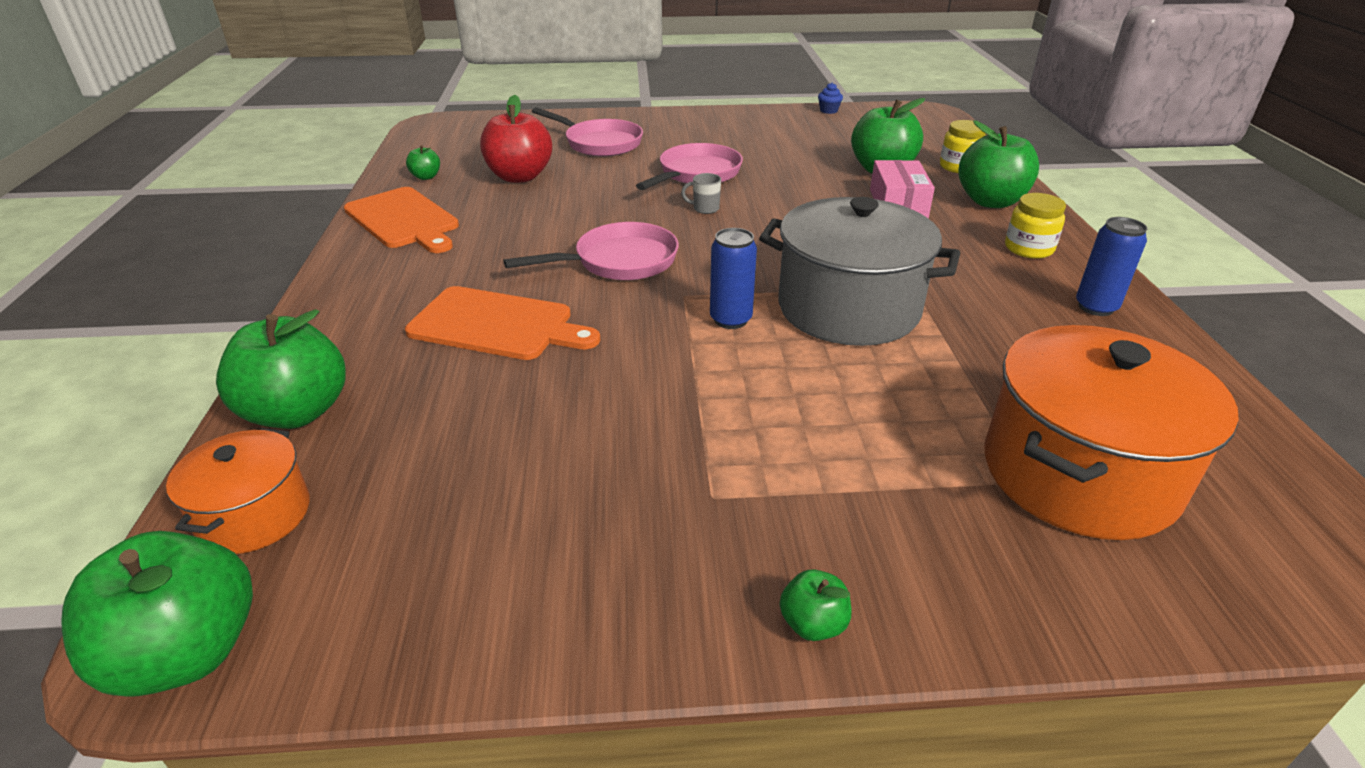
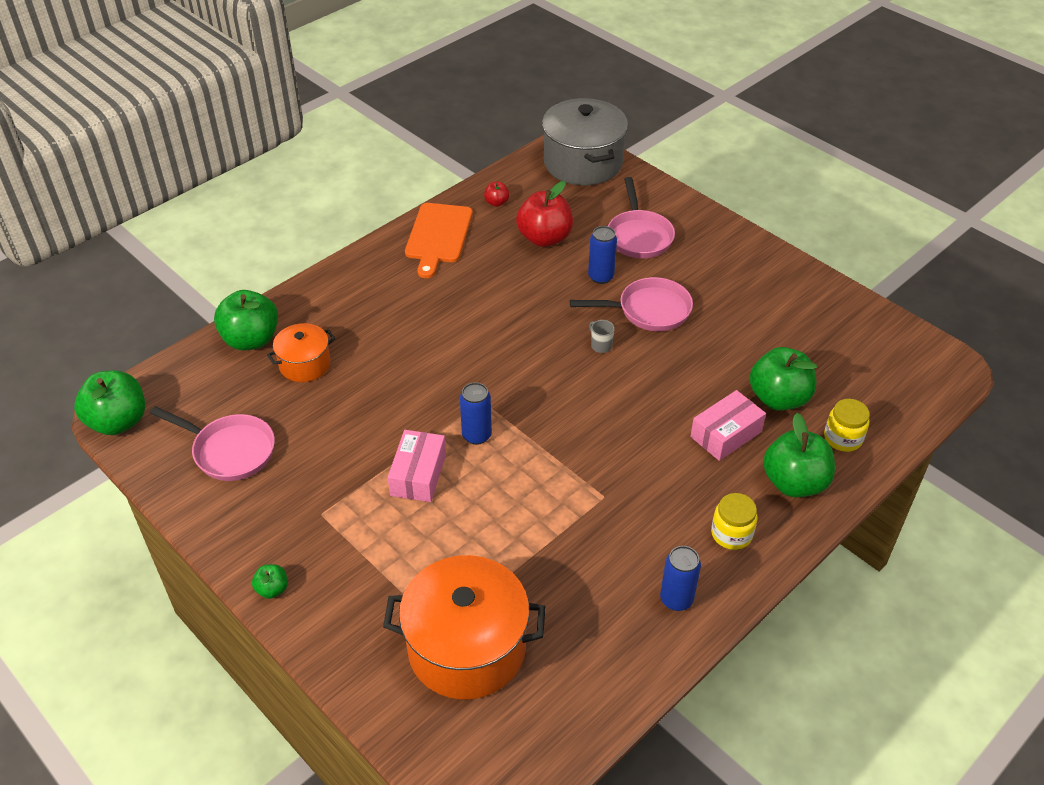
camera: 50 degrees right, 10 degrees up
(254, 515) = (187, 381): orange pot -> orange pot (305, 364)
(426, 177) = (496, 203): green apple -> red apple
(497, 325) = (378, 350): orange cutting board -> none
(618, 175) = (601, 277): none -> blue can
(619, 262) = (490, 352): pink pan -> pink pan (230, 451)
(741, 384) = (418, 474): none -> pink box
(828, 111) = (866, 310): blue cupcake -> none
(848, 309) = (543, 479): grey pot -> grey pot (583, 163)

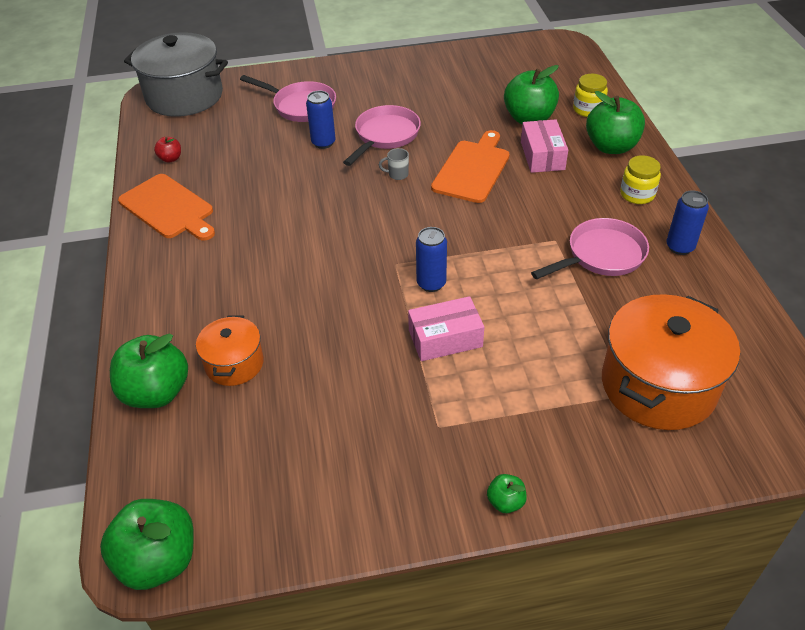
camera: 55 degrees left, 0 degrees up
(230, 451) = (296, 469): pink pan -> pink pan (601, 255)
(418, 474) = (445, 338): pink box -> pink box turned 60 degrees counterclockwise
(544, 238) = (246, 151): red apple -> none
(656, 392) = (472, 169): none -> orange cutting board

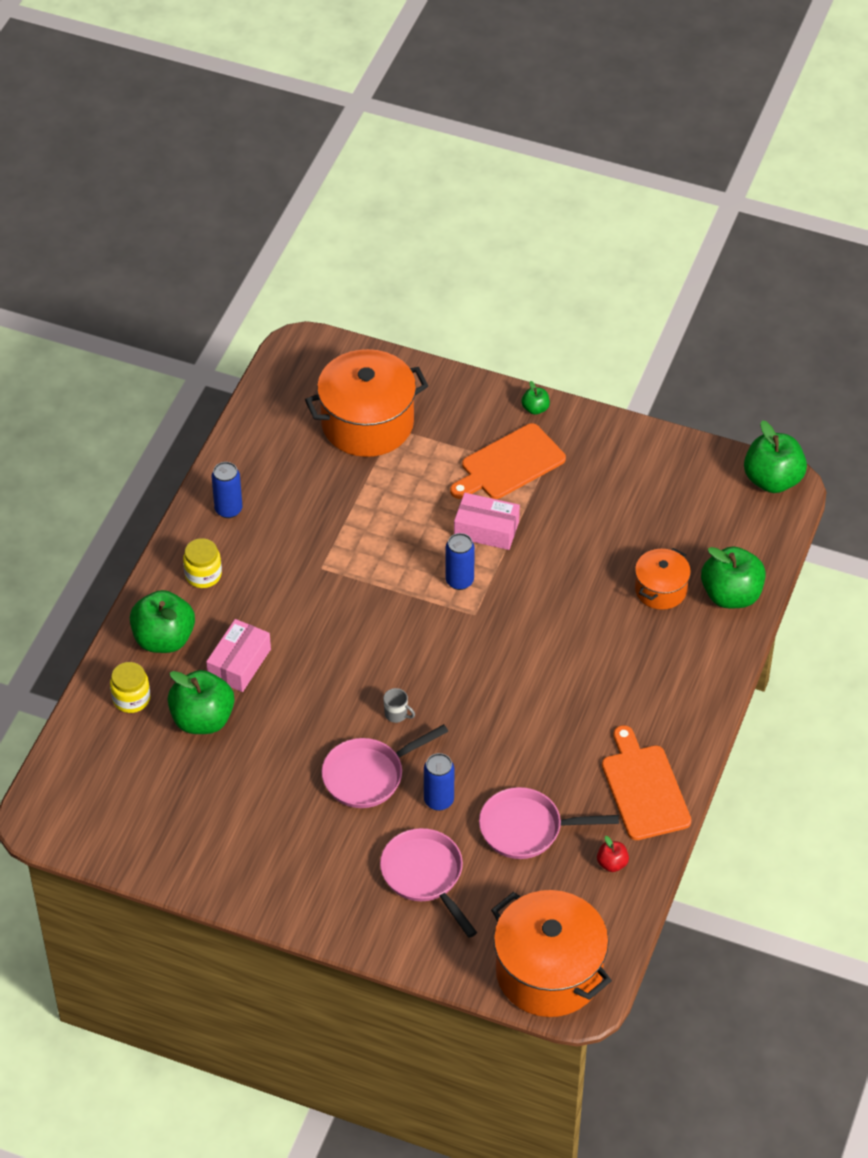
camera: 150 degrees left, 5 degrees up
(184, 96) = (549, 972): grey pot -> orange pot
(472, 169) = (320, 683): orange cutting board -> orange cutting board (509, 464)
(601, 255) = (299, 534): pink pan -> pink pan (526, 828)

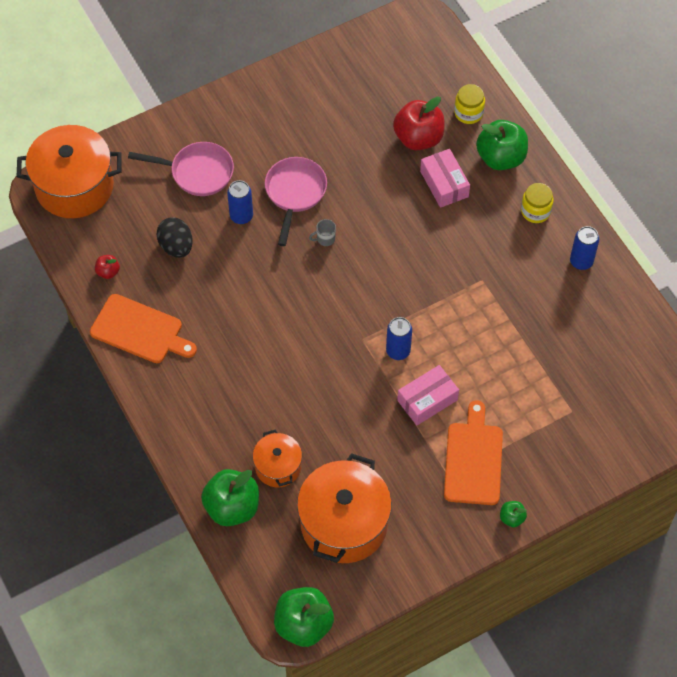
camera: 130 degrees right, 10 degrees up
(202, 719) = (418, 138): green apple -> red apple
(367, 423) = (590, 398): orange pot -> orange pot (344, 523)
(526, 828) = (176, 246): pink pan -> black egg

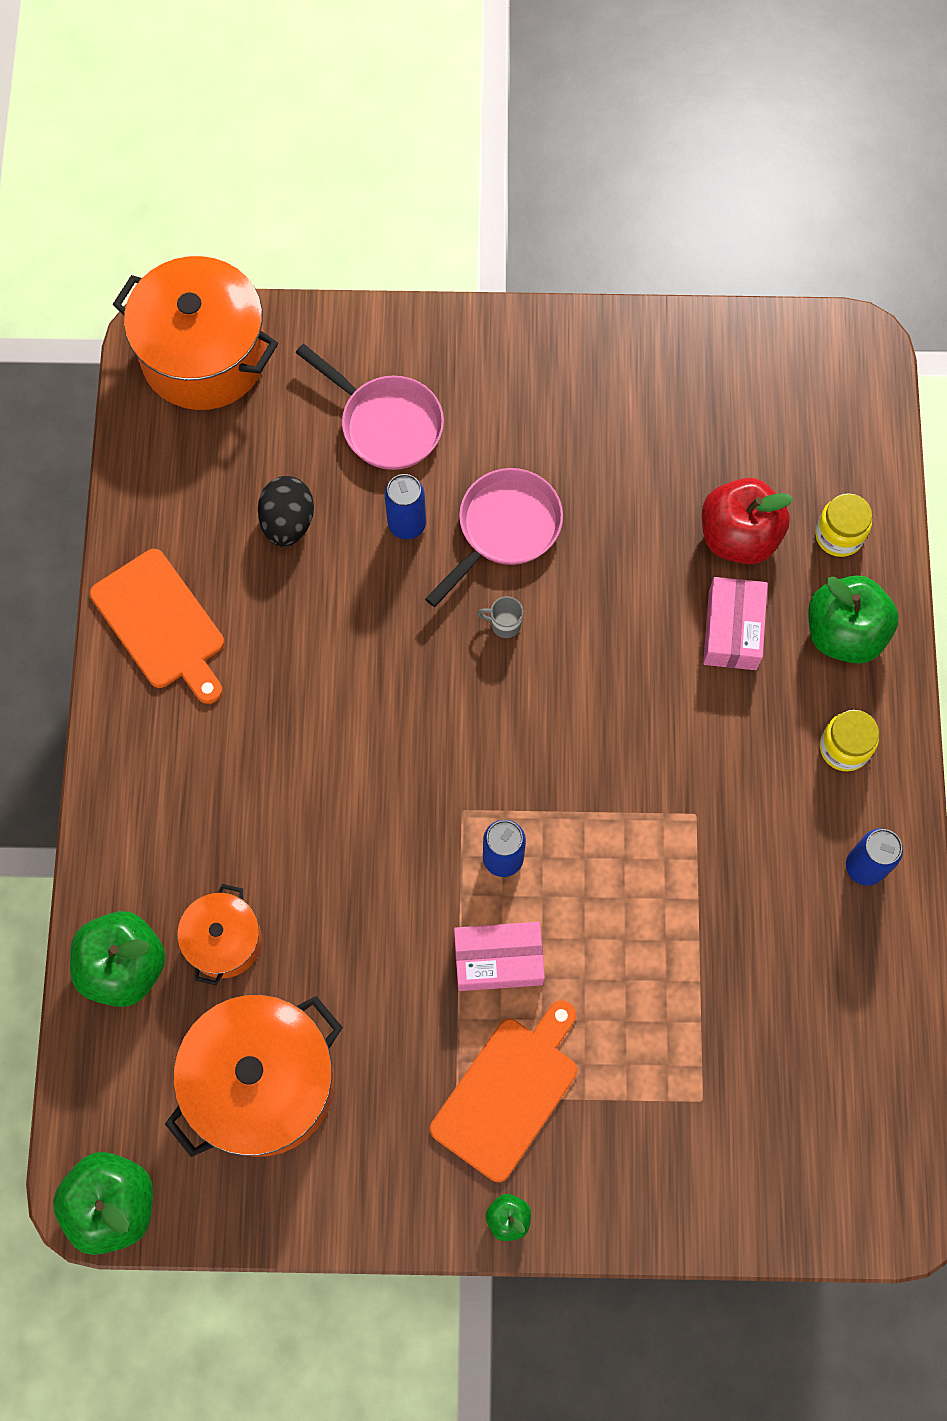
camera: 30 degrees right, 10 degrees up
(108, 272) = (171, 511): red apple -> none

